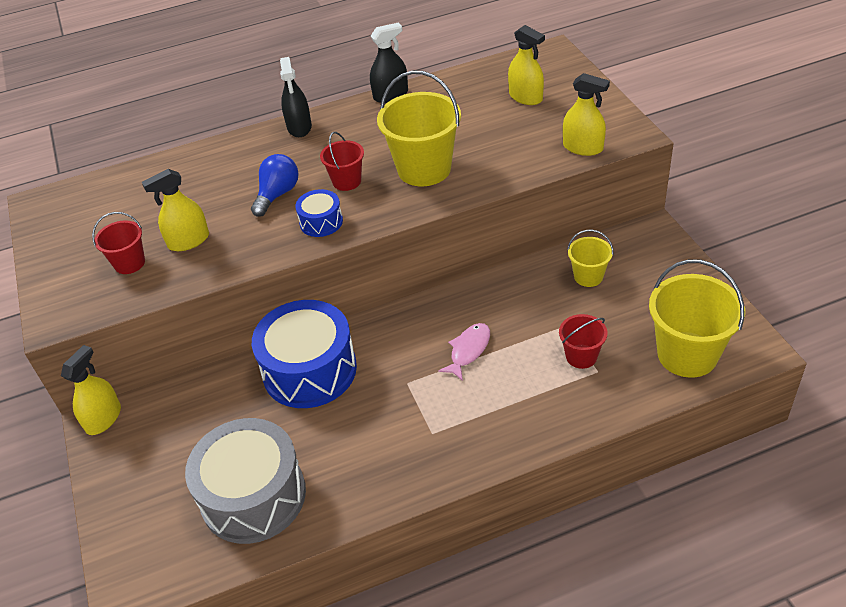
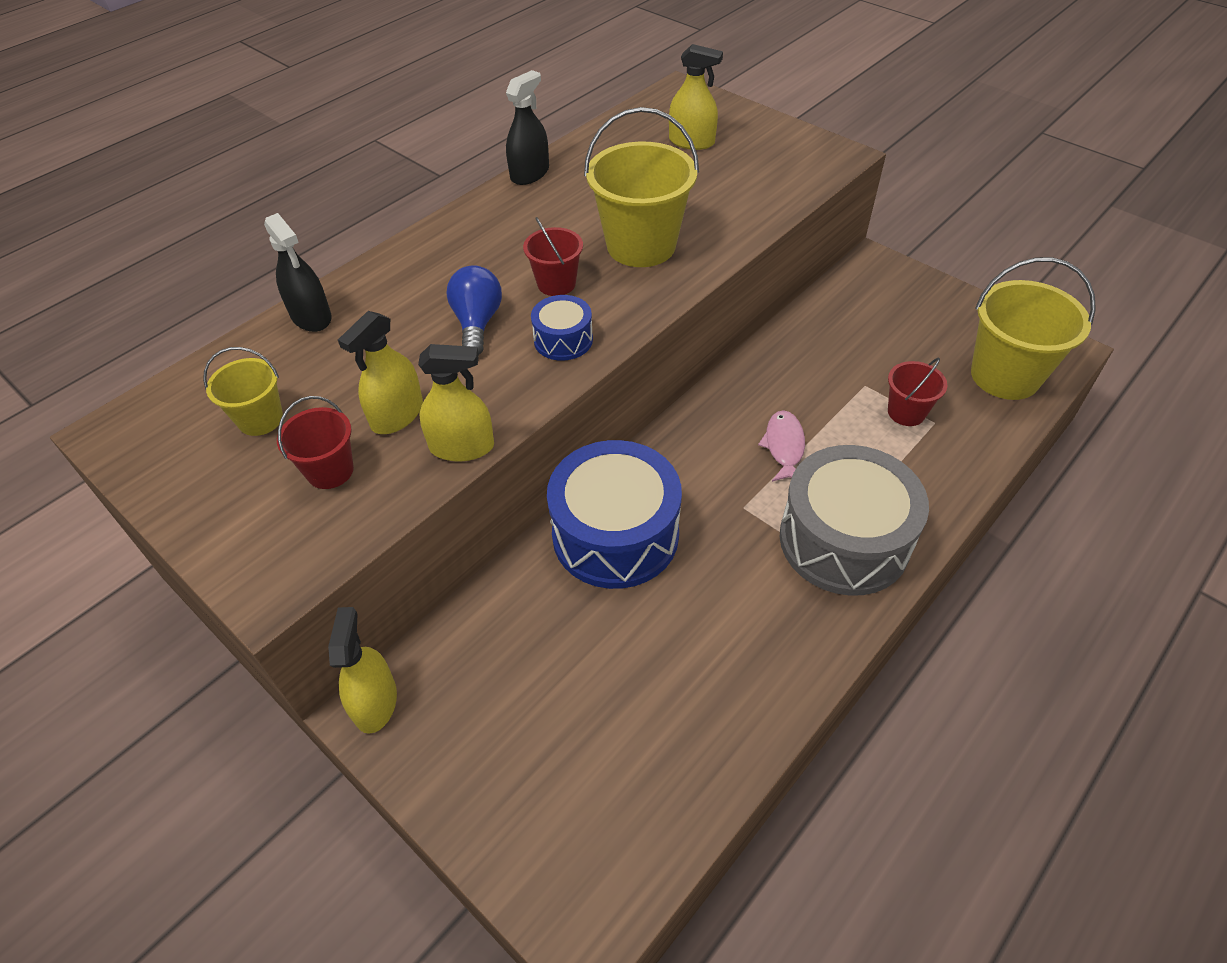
camera: 30 degrees left, 5 degrees up
(253, 496) = (661, 719): grey drum -> grey drum (844, 540)
(299, 127) = (441, 236): black spray bottle -> black spray bottle (311, 317)
(583, 147) = (799, 179): yellow spray bottle -> yellow spray bottle (462, 447)
(588, 276) = (847, 327): yellow bucket -> yellow bucket (260, 419)

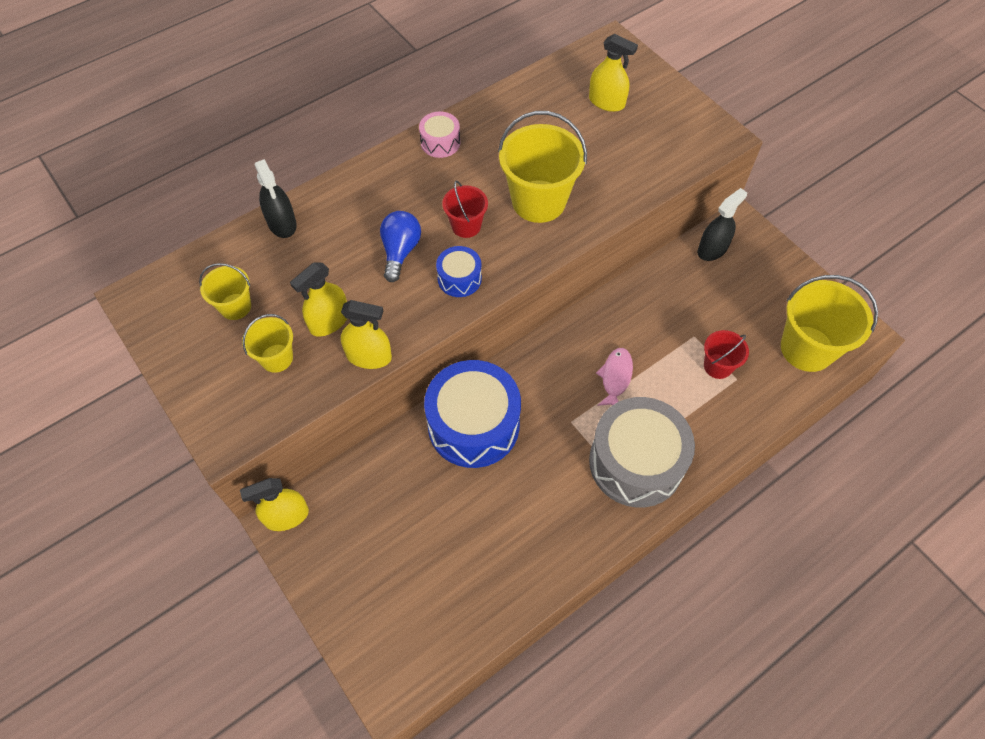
camera: 10 degrees right, 10 degrees up
(330, 471) = (276, 358): red bucket -> yellow bucket
(375, 702) = (286, 516): yellow spray bottle -> yellow spray bottle turned 120 degrees counterclockwise
(501, 206) = (440, 142): none -> pink drum
(529, 174) = (469, 113): black spray bottle -> black spray bottle (712, 249)

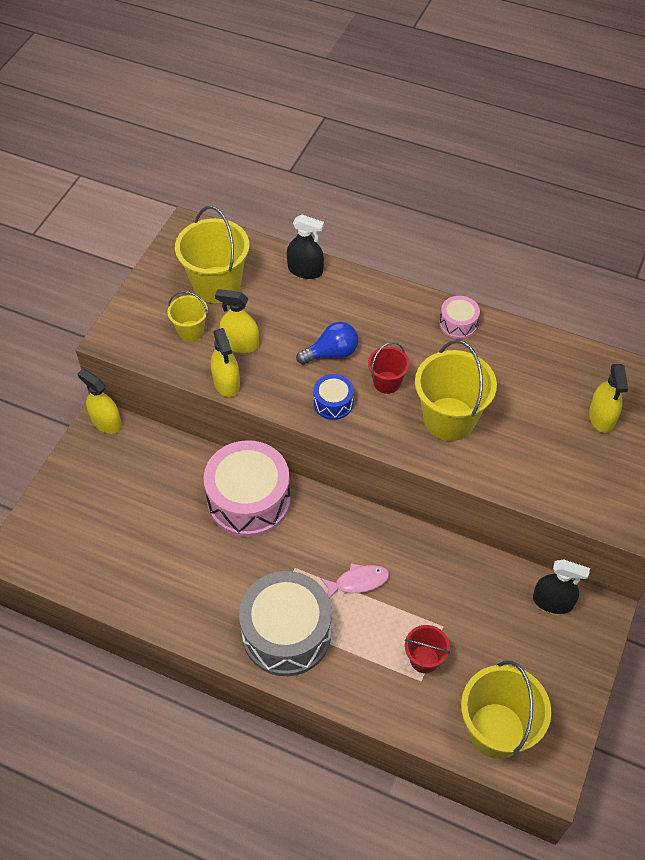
camera: 60 degrees right, 5 degrees down
(235, 306) = (217, 285): yellow bucket -> yellow bucket, size x1.87
(282, 223) = (305, 270): black spray bottle -> black spray bottle turned 105 degrees counterclockwise
(473, 425) = (249, 500): blue drum -> pink drum

